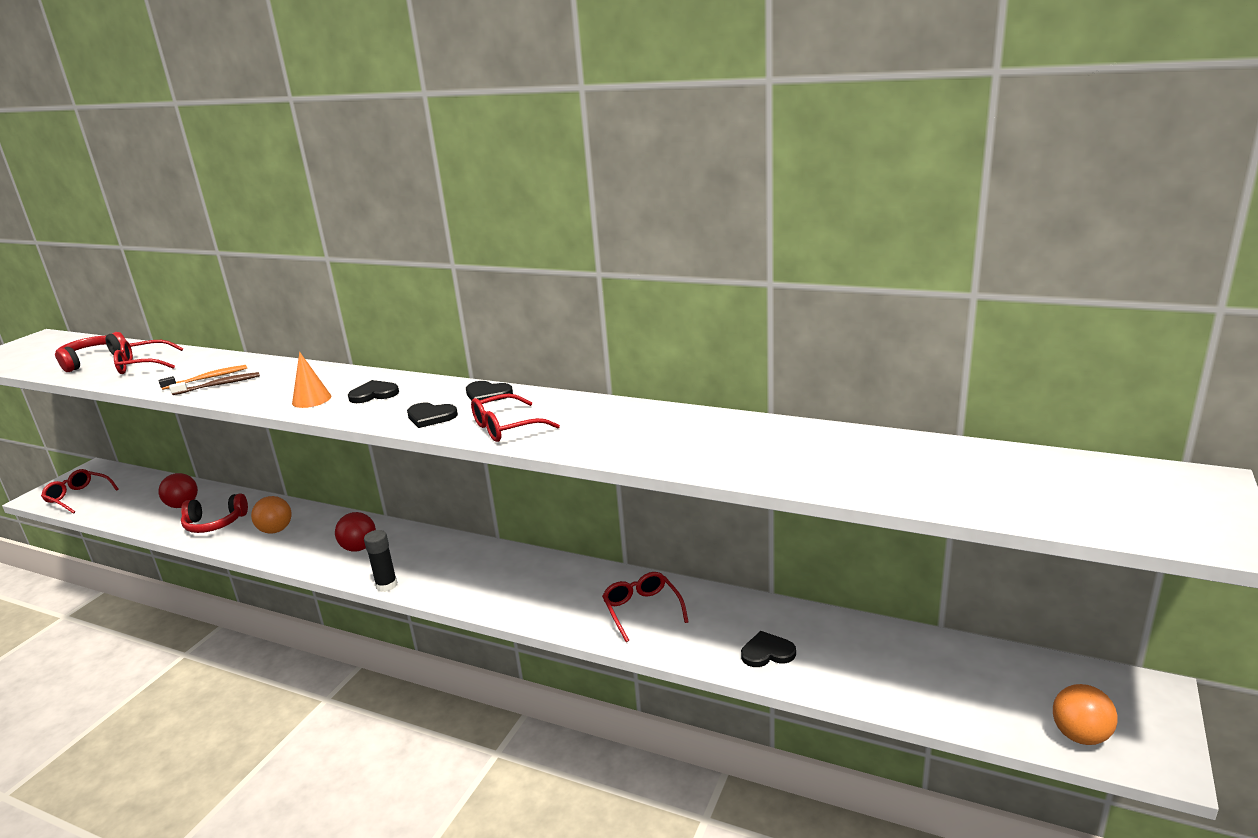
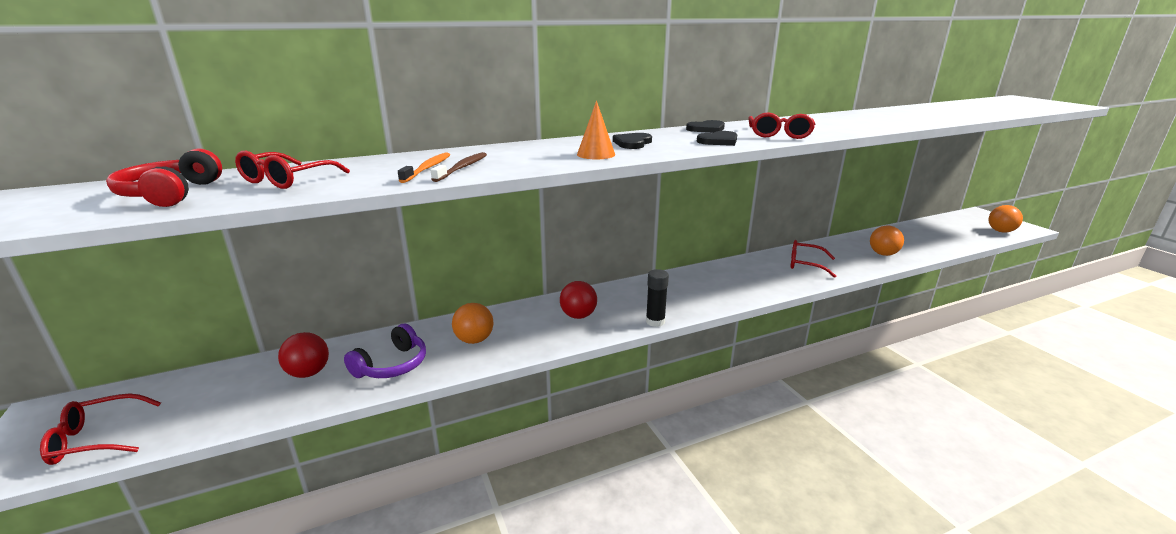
camera: 50 degrees left, 0 degrees up
(215, 523) = (392, 365): red headphones -> purple headphones
(767, 652) = (883, 254): black heart -> orange ball

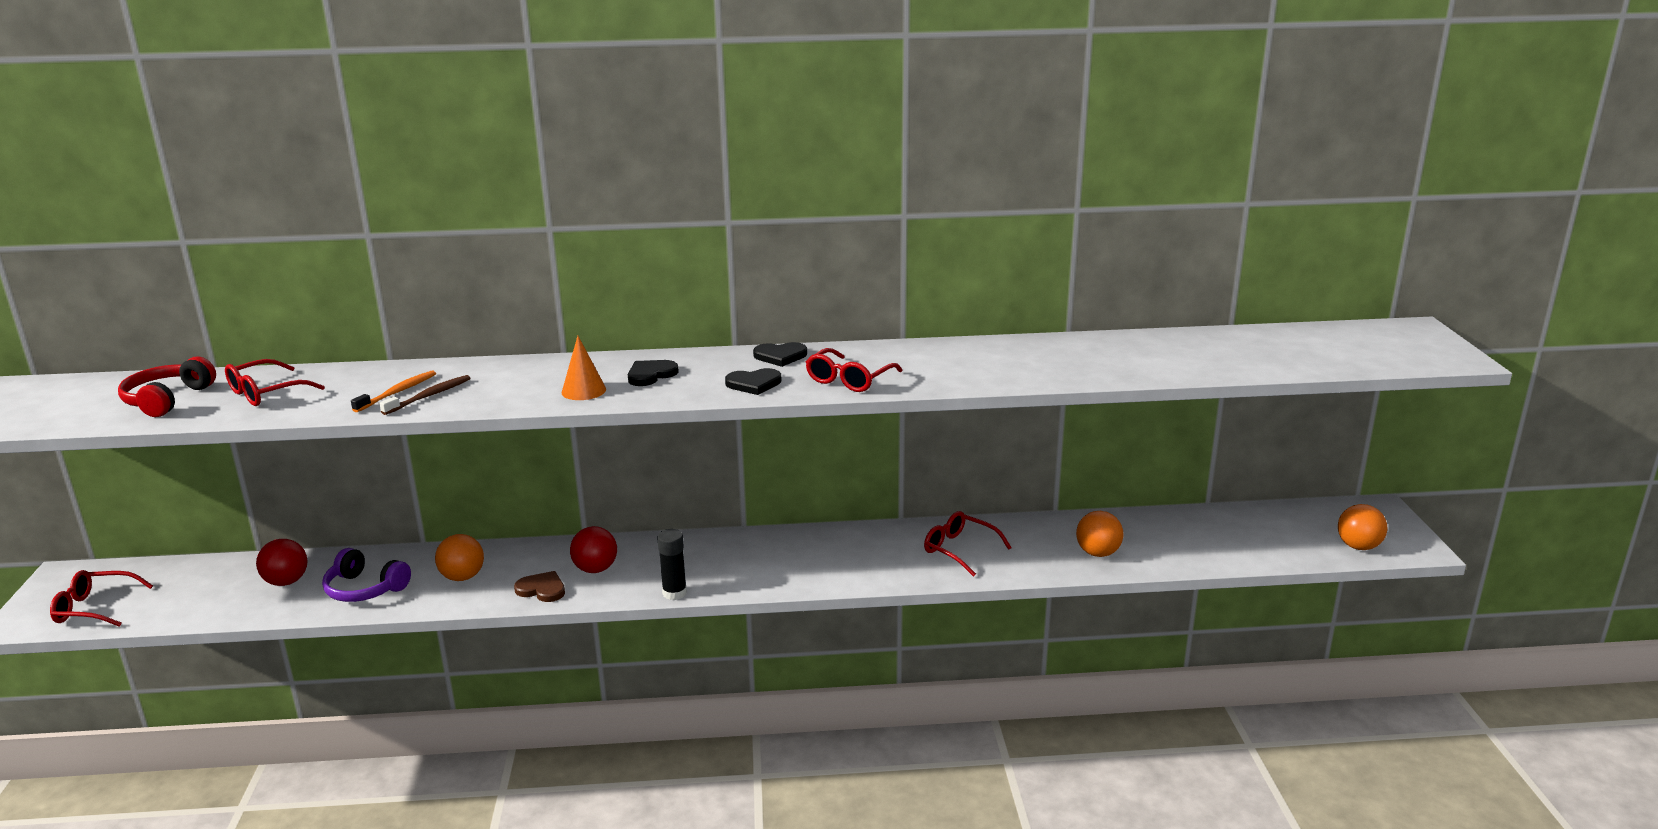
camera: 20 degrees right, 0 degrees up
(392, 365) = (365, 589): purple headphones -> purple headphones turned 60 degrees clockwise
(550, 337) = (542, 589): none -> brown heart

